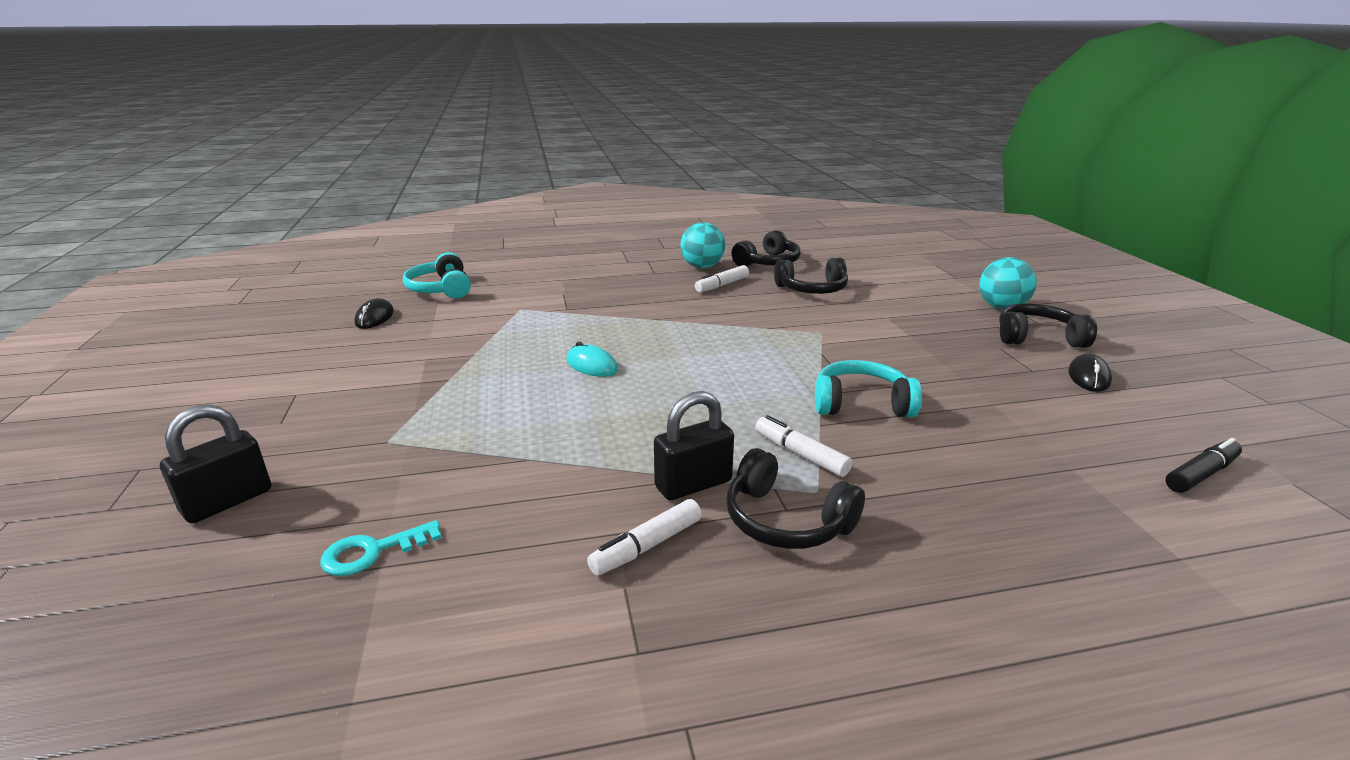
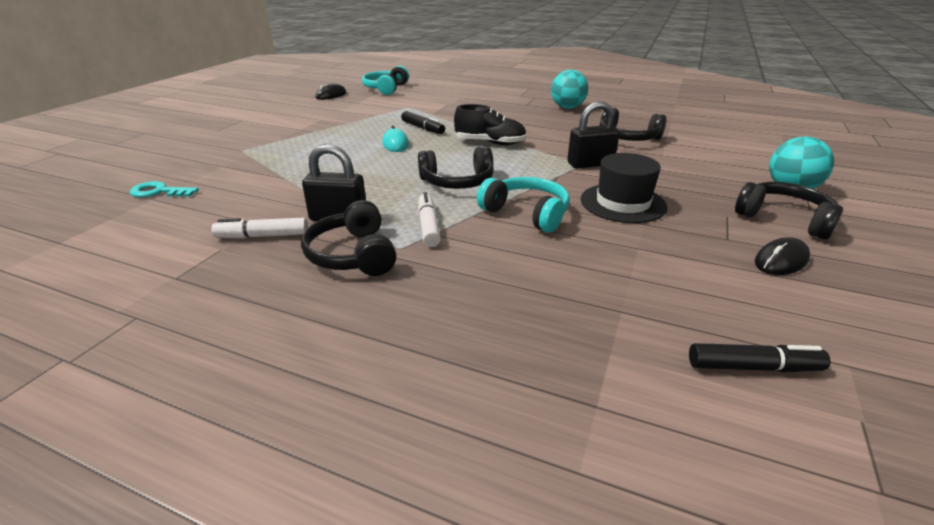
camera: 35 degrees right, 5 degrees up
(227, 501) = (149, 154): black padlock -> black padlock (590, 164)
(588, 334) = (423, 128): none -> black marker
(695, 332) = (490, 143): none -> black shoe
(722, 285) = (561, 121): white marker -> none
(768, 262) = (624, 114): black headphones -> black headphones (457, 182)
(916, 363) = (622, 203): none -> black hat

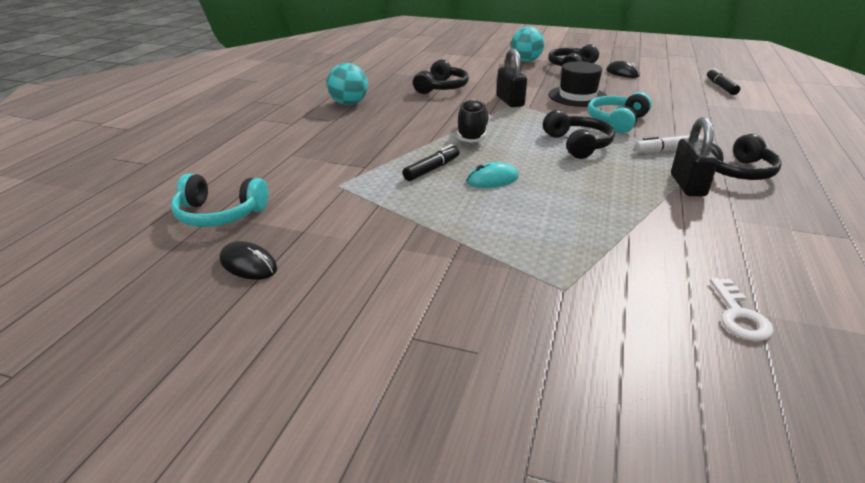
camera: 95 degrees left, 0 degrees up
(159, 192) = (739, 315): turquoise key -> white key
(262, 236) = (752, 214): white marker -> none

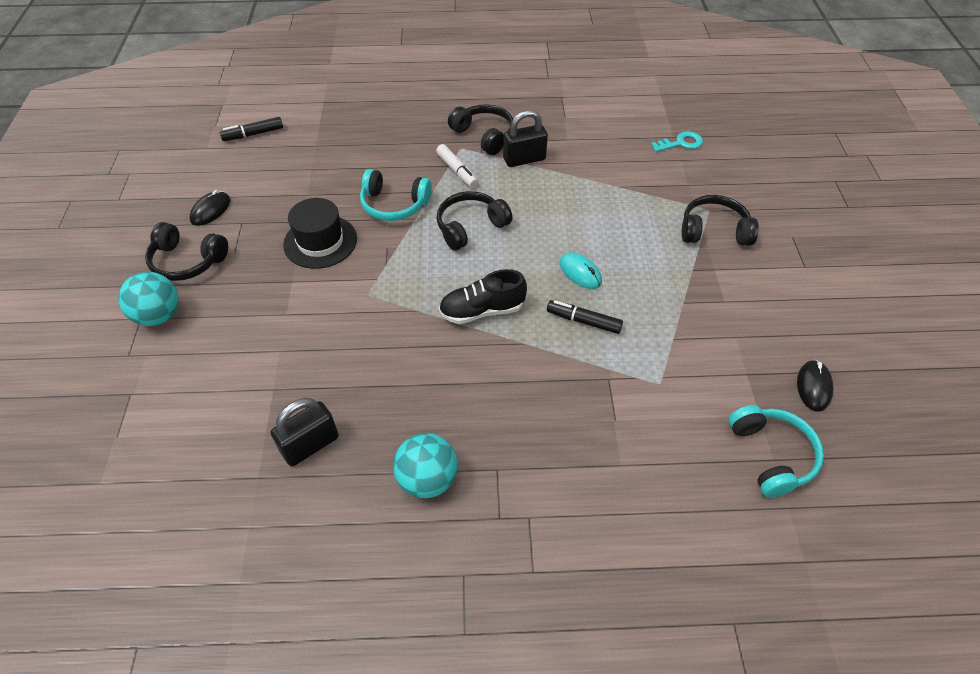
camera: 110 degrees left, 20 degrees up
(442, 88) = (322, 386): black headphones -> black headphones (714, 231)
(510, 101) = (358, 299): black padlock -> black padlock (310, 445)
(739, 315) = (681, 143): white key -> turquoise key

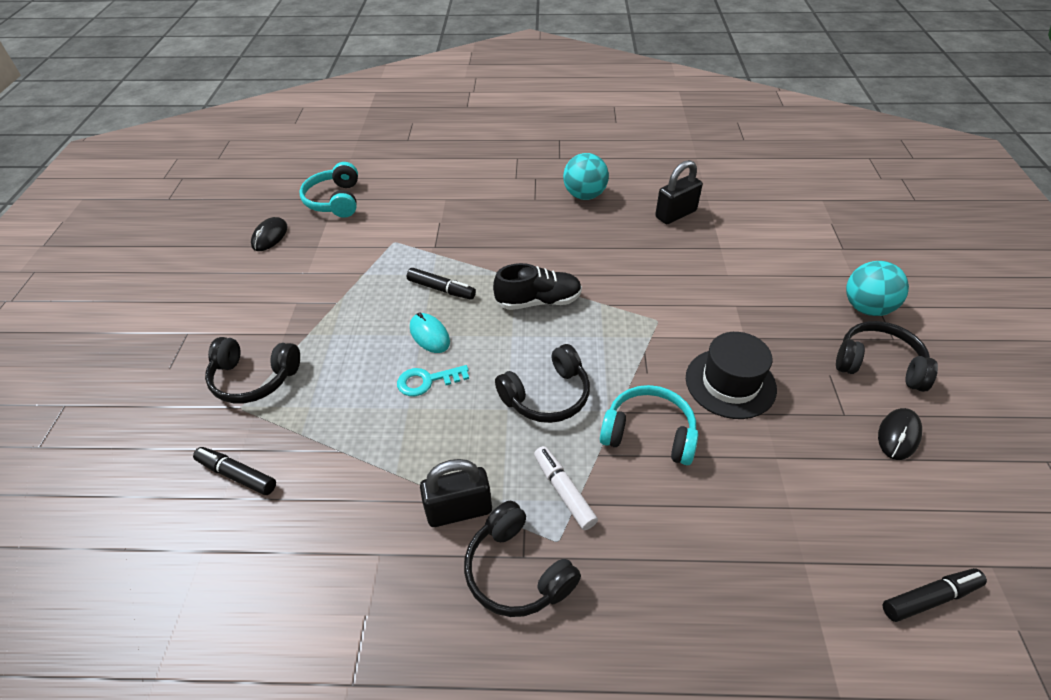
camera: 175 degrees left, 5 degrees down
(680, 171) = (237, 475): none -> black marker
(681, 143) = (200, 534): turquoise key -> turquoise key (427, 381)

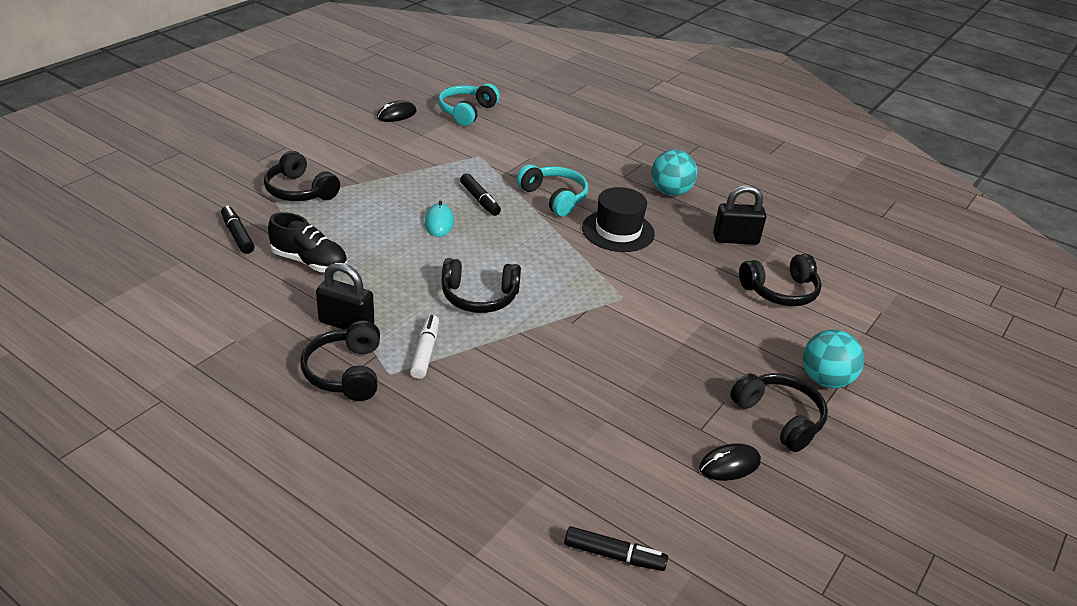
camera: 30 degrees right, 10 degrees down
(427, 381) = (406, 247): turquoise key -> none
(538, 301) = (543, 241): black shoe -> black shoe (309, 262)
(649, 433) = (526, 355): turquoise headphones -> turquoise headphones (554, 197)
(730, 383) = (630, 362): black hat -> black hat (618, 231)
(754, 244) = (780, 291): none -> black headphones

